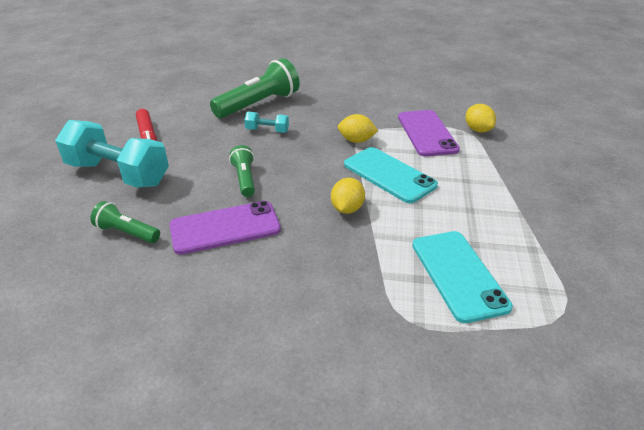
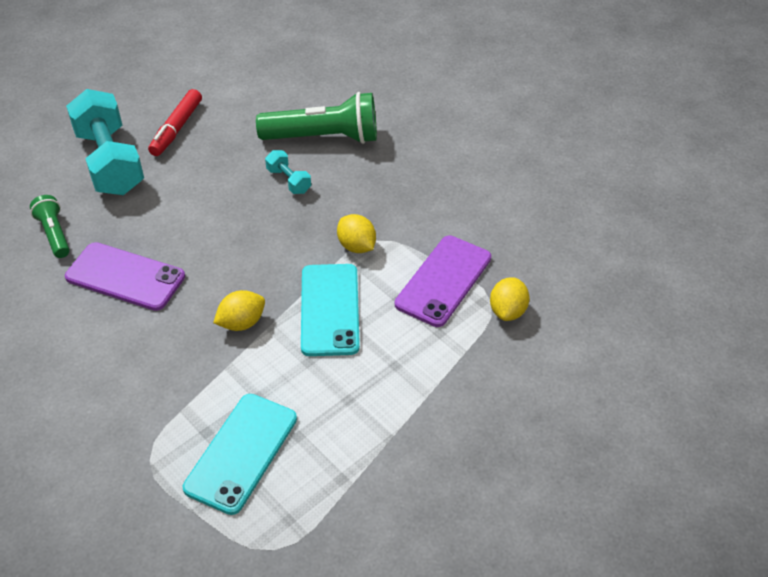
camera: 40 degrees right, 10 degrees up
(244, 179) = (199, 232): green flashlight -> none

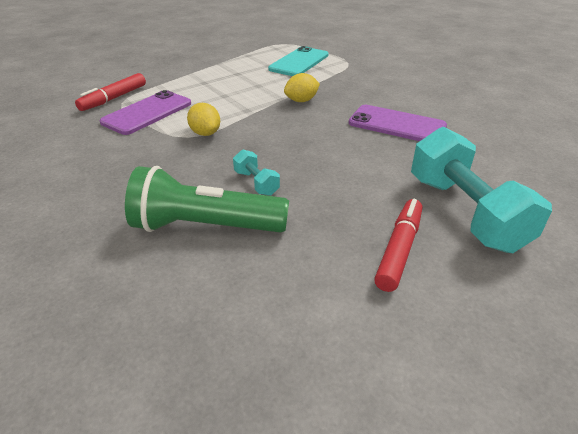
camera: 175 degrees left, 10 degrees down
(54, 234) = (478, 153): green flashlight -> none
(329, 309) = (238, 104): turquoise phone -> none
(508, 311) = (113, 98): yellow lemon -> red marker

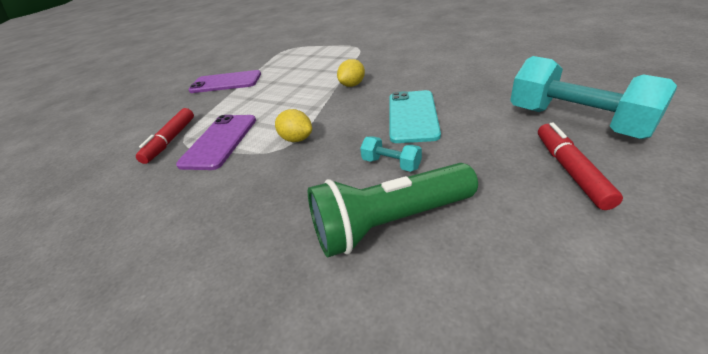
camera: 20 degrees left, 0 degrees up
(299, 62) = (317, 58): turquoise phone -> turquoise phone (412, 116)
(396, 125) = (447, 78): purple phone -> purple phone (226, 82)

